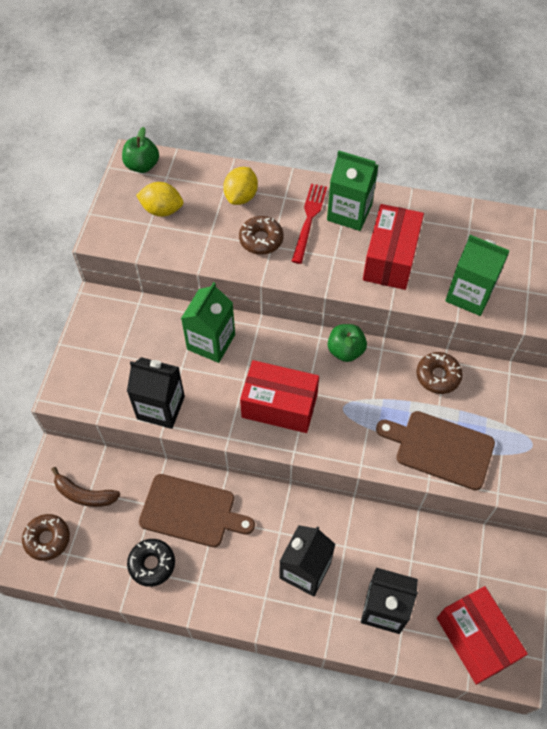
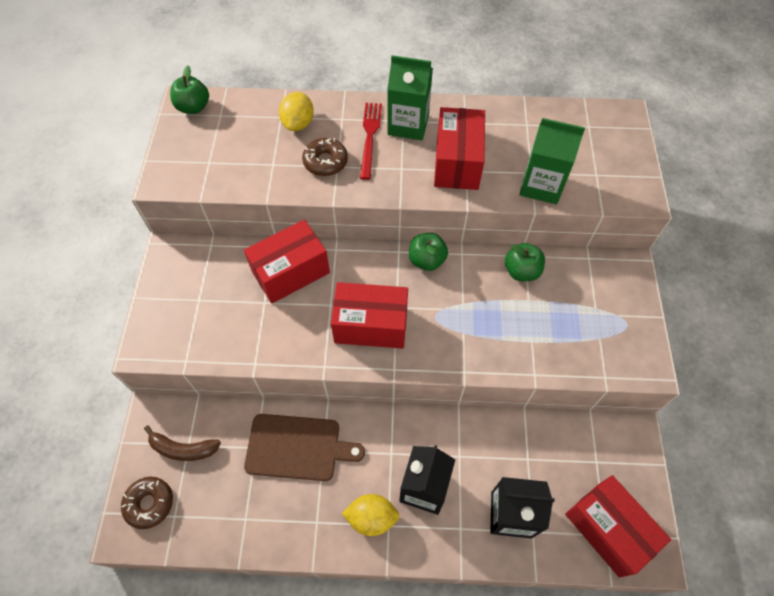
camera: 10 degrees left, 0 degrees up
(152, 564) = (265, 510): black donut -> none
(161, 407) = (249, 346): black carton -> none
(162, 210) = (220, 147): yellow lemon -> yellow lemon (371, 517)
(211, 342) = (290, 272): green carton -> red box
(438, 376) = (521, 271): brown donut -> green apple
(440, 448) = (539, 342): brown cutting board -> none

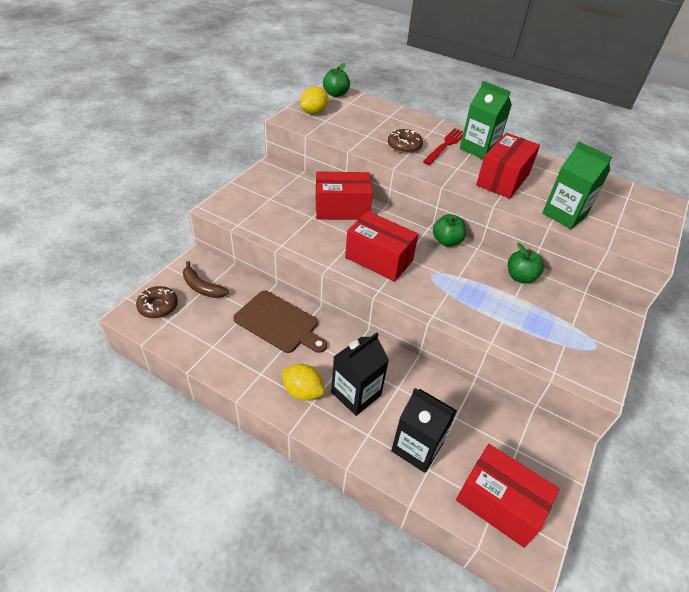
camera: 25 degrees right, 15 degrees down
(298, 124) = (399, 123): yellow lemon -> yellow lemon (314, 112)
(608, 529) = (499, 503): red box -> red box turned 45 degrees counterclockwise

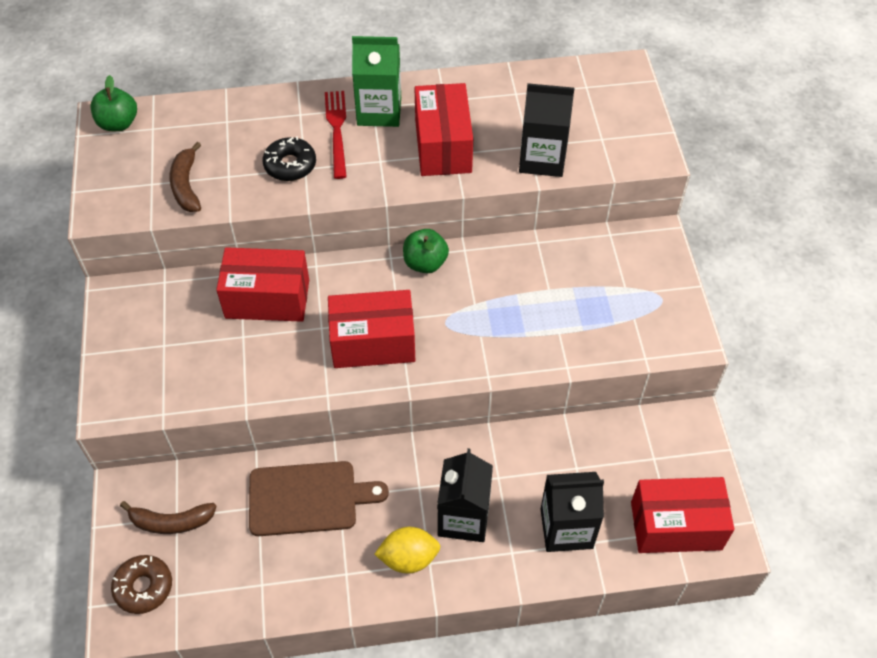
camera: 35 degrees left, 10 degrees up
(314, 112) = (122, 178): yellow lemon -> none
(341, 129) = (186, 185): none -> brown banana
(342, 209) = (267, 298): red box -> red box turned 45 degrees clockwise
(404, 146) = (290, 165): brown donut -> black donut
(520, 277) = (536, 259): green apple -> none
(564, 215) = (542, 159): green carton -> black carton

